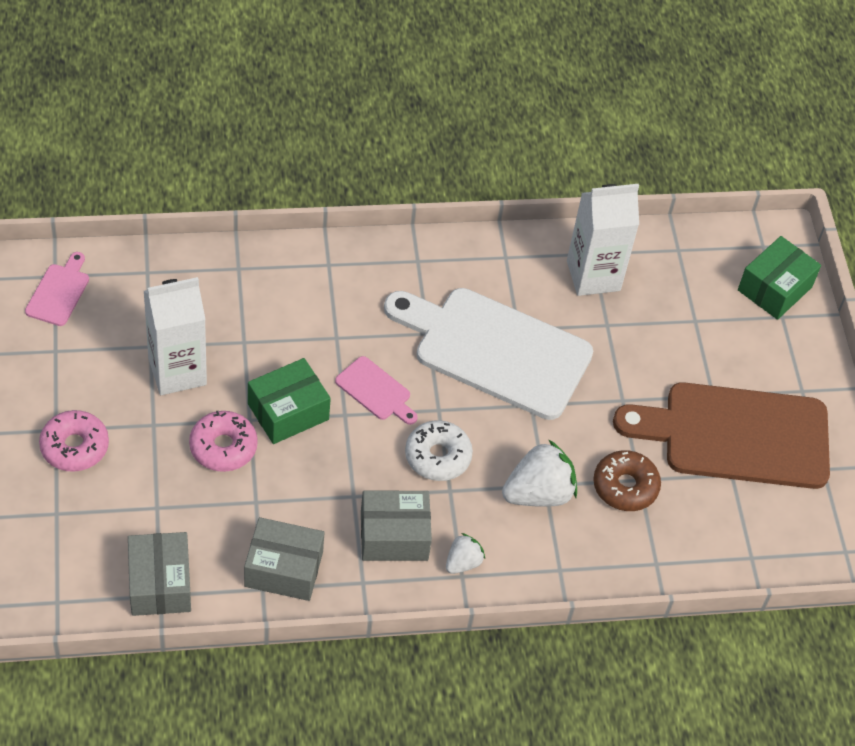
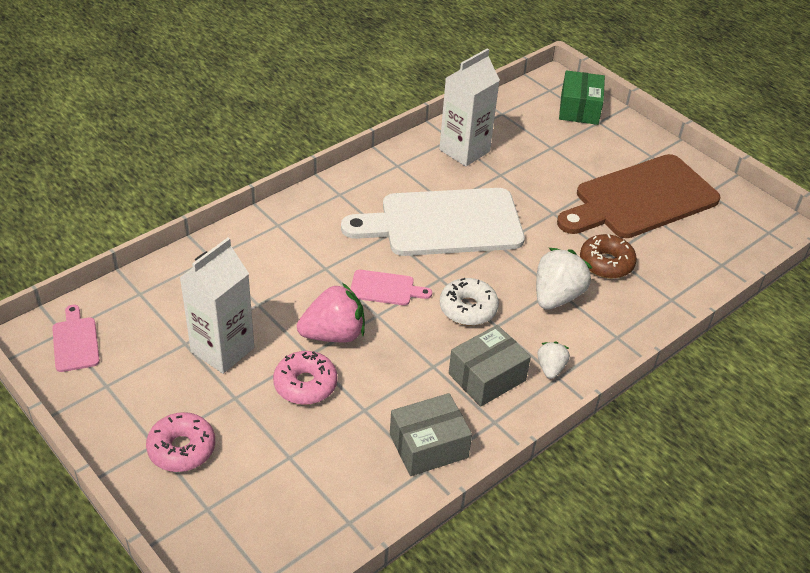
camera: 30 degrees left, 10 degrees down
(160, 584) = (341, 513): grey box -> none
(288, 411) = (333, 334): green box -> pink strawberry

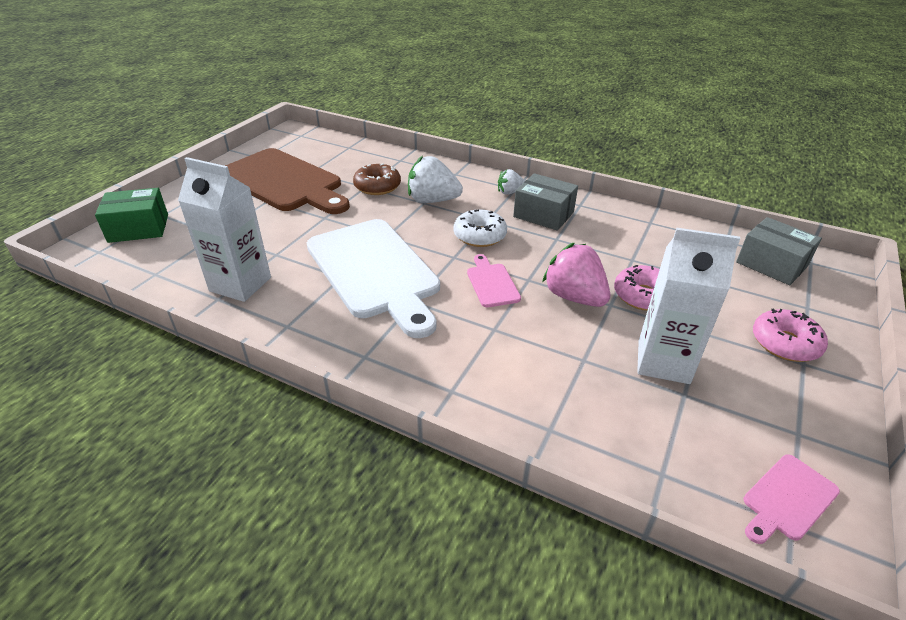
camera: 110 degrees left, 5 degrees down
(428, 446) = (630, 225): grey box -> grey box (771, 264)

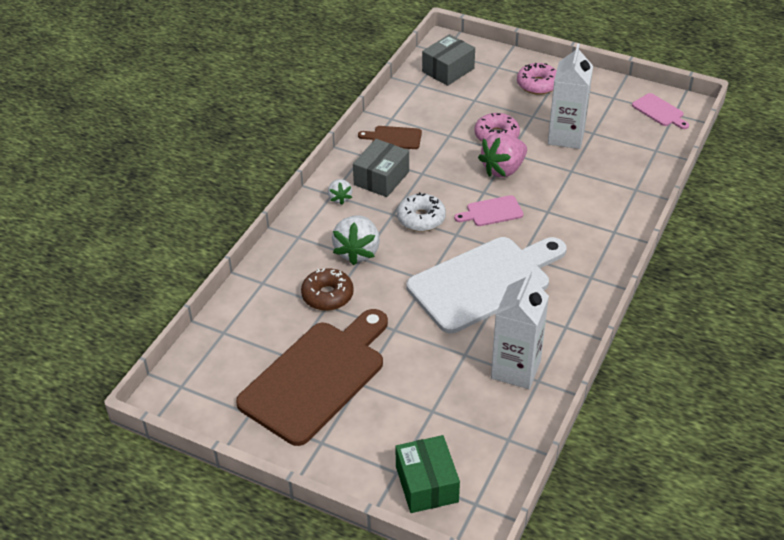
camera: 90 degrees left, 5 degrees up
(615, 223) = (393, 138): none -> brown cutting board

